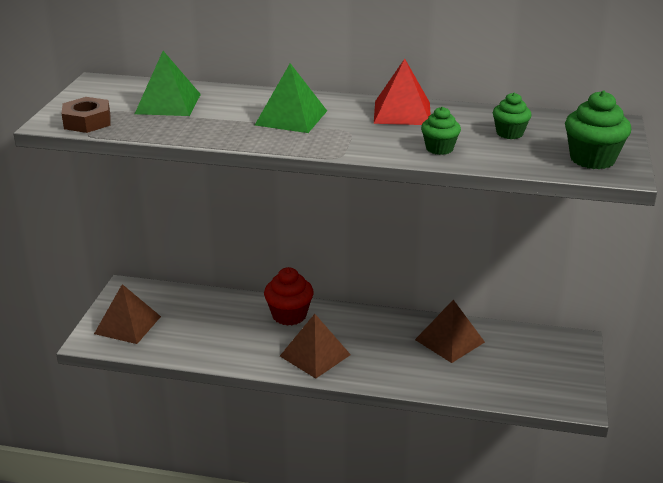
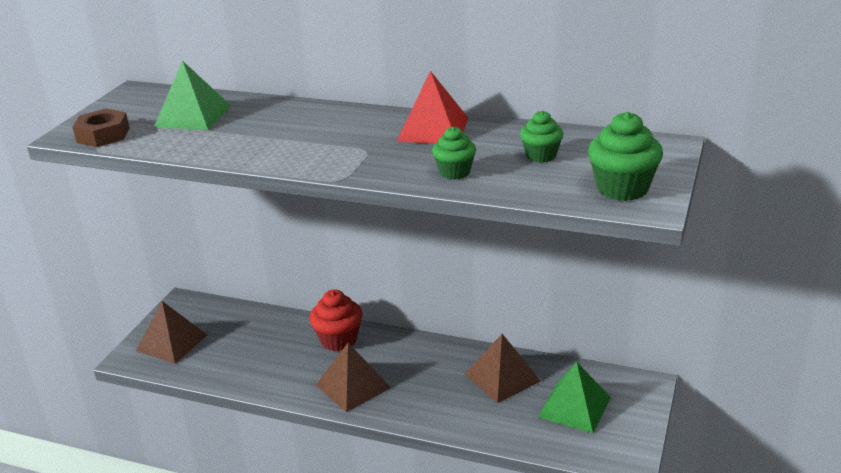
camera: 10 degrees right, 0 degrees up
(291, 118) = (311, 133): green pyramid -> green pyramid (574, 407)

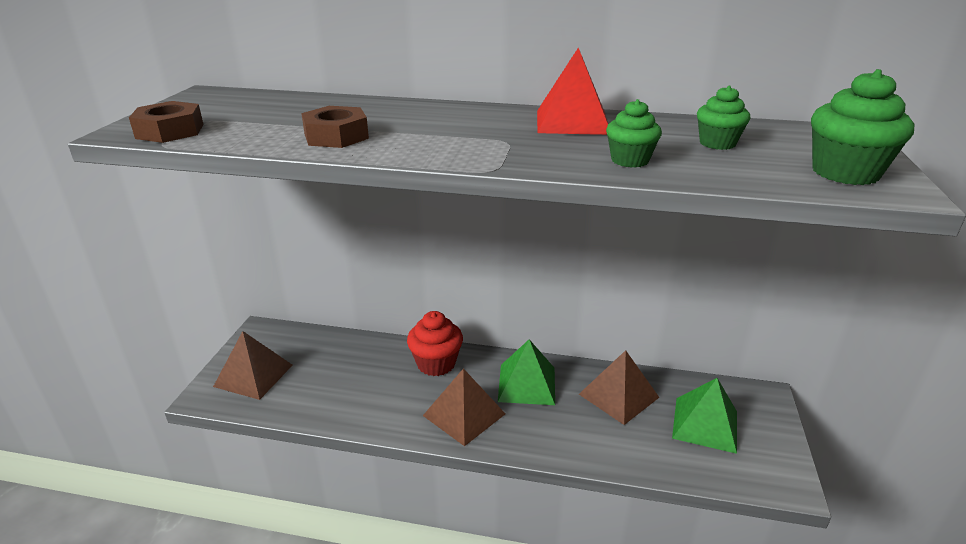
camera: 10 degrees left, 0 degrees up
(193, 116) = (281, 113): green pyramid -> green pyramid (526, 384)
(231, 142) = (336, 136): none -> brown nut

